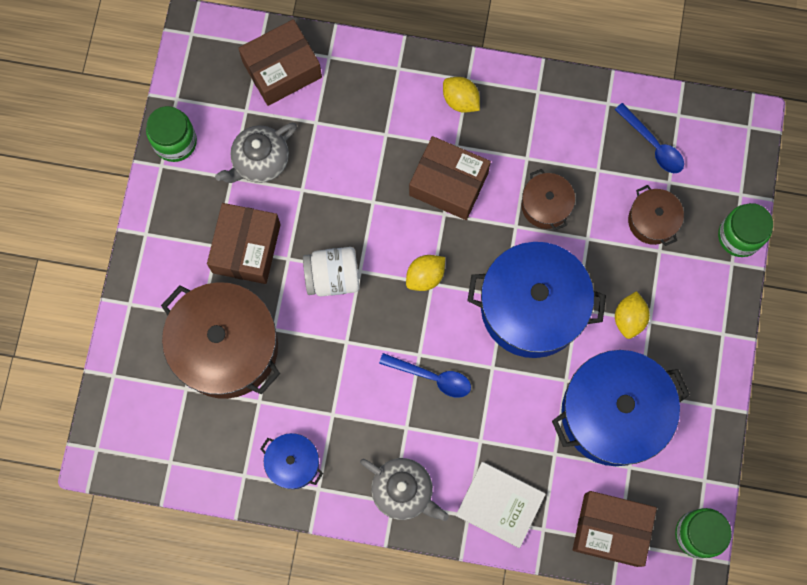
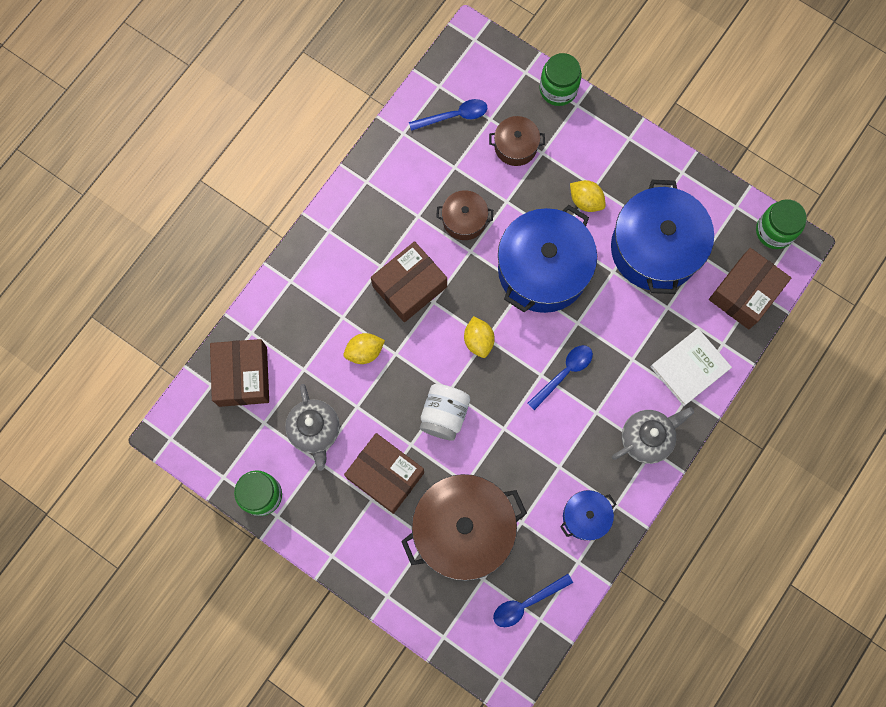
camera: 65 degrees left, 0 degrees up
(181, 441) = (526, 603): none -> blue spoon
(460, 100) = (343, 245): yellow lemon -> yellow lemon (364, 352)

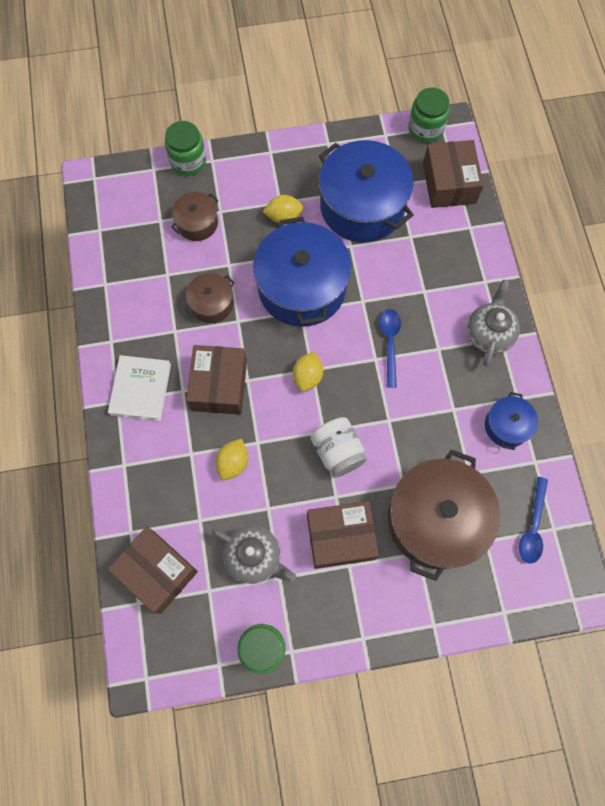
camera: 45 degrees left, 5 degrees down
(454, 116) = (131, 241): blue spoon -> none
(478, 340) = (308, 377): yellow lemon -> yellow lemon turned 75 degrees clockwise
(689, 367) = (466, 262): white book -> white book (140, 389)

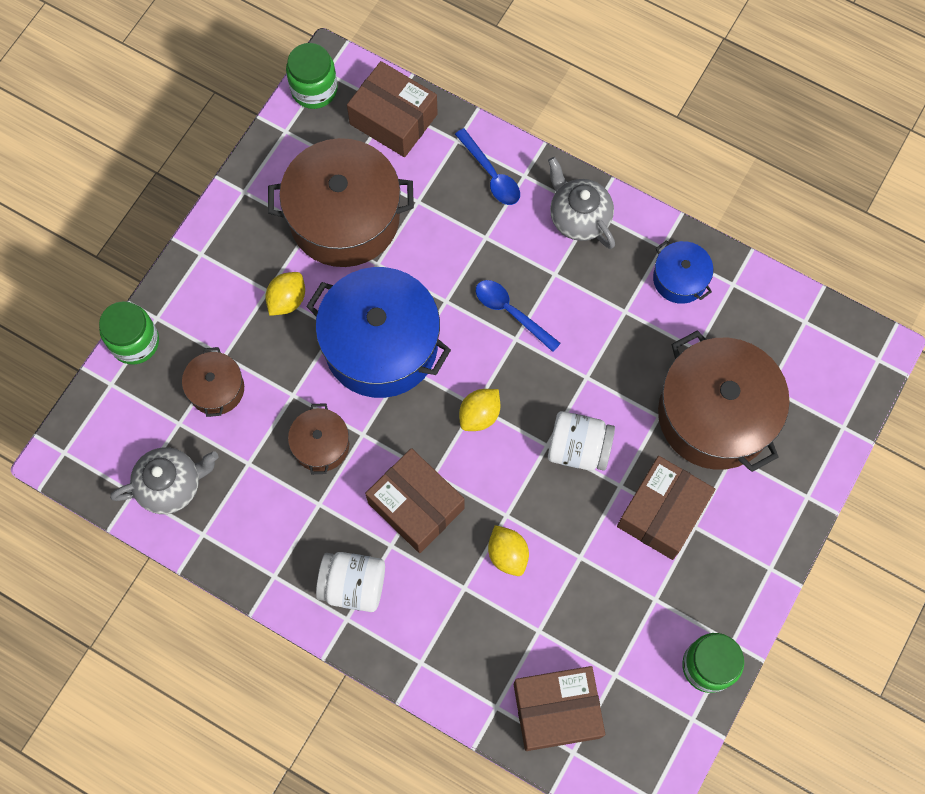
camera: 50 degrees left, 0 degrees up
(140, 389) = (353, 585): white book -> white jar
(254, 557) = (617, 607): grey teapot -> grey teapot (171, 485)
(308, 377) = (479, 415): yellow lemon -> yellow lemon turned 75 degrees clockwise
(362, 206) = (344, 218): blue pot -> brown pot
(532, 526) = (788, 337): blue spoon -> blue spoon (491, 174)

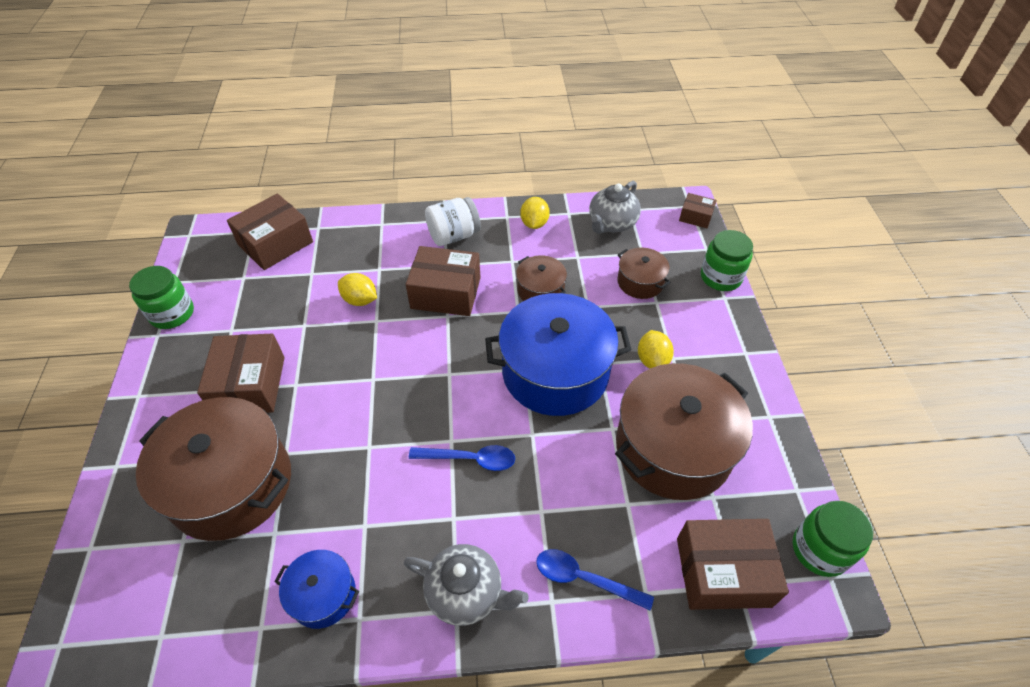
camera: 145 degrees right, 20 degrees down
(75, 433) = (695, 217): none -> brown box
(479, 415) = (441, 369): yellow lemon -> yellow lemon (534, 224)
(578, 448) = (345, 390): white jar -> none

